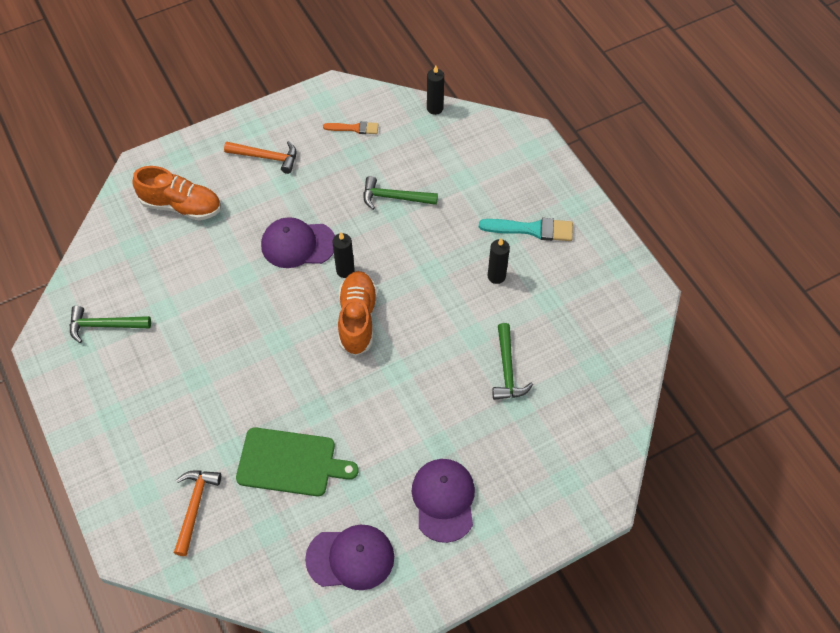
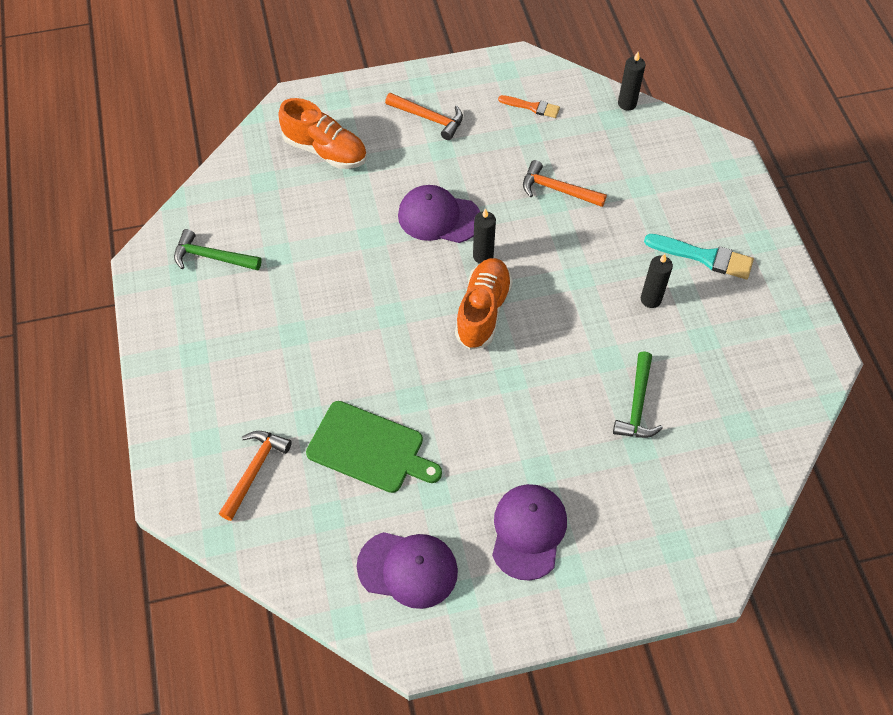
camera: 15 degrees right, 0 degrees up
(394, 197) = (557, 189): green hammer -> orange hammer

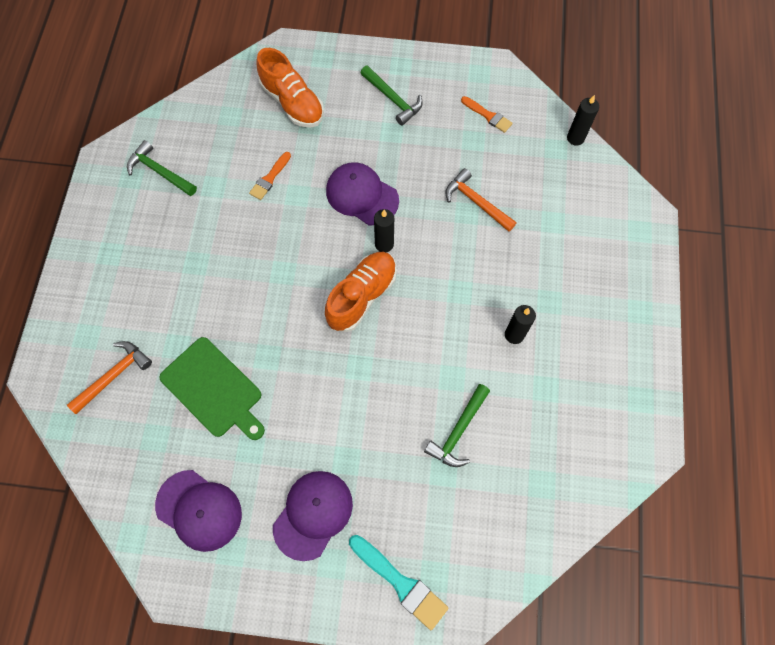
camera: 20 degrees right, 10 degrees up
(335, 229) = (270, 178): none -> orange brush
(429, 118) = (393, 99): orange hammer -> green hammer
(704, 257) = (580, 310): turquoise brush -> turquoise brush (400, 583)

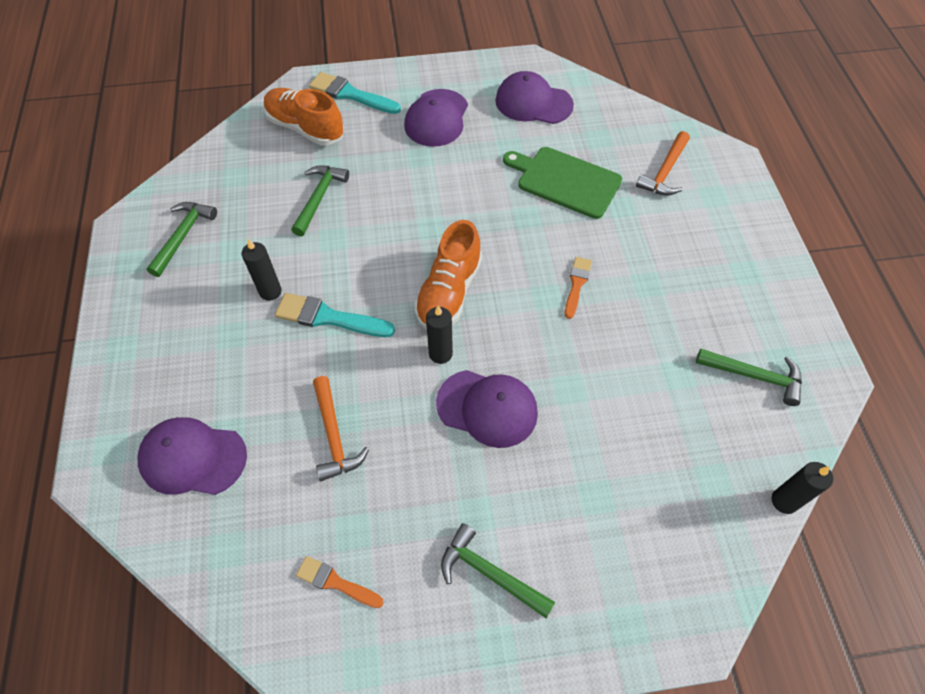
camera: 165 degrees right, 10 degrees down
(270, 178) = (614, 402): orange brush -> orange brush (576, 284)
(292, 103) = (637, 525): orange shoe -> orange shoe (305, 128)
(467, 297) = (329, 317): none -> turquoise brush
(476, 202) = (334, 436): orange hammer -> orange hammer turned 45 degrees clockwise
(575, 138) = (195, 576): black candle -> black candle (784, 501)
(579, 210) = (193, 458): none -> purple cap
(593, 417) = (183, 236): none -> green hammer

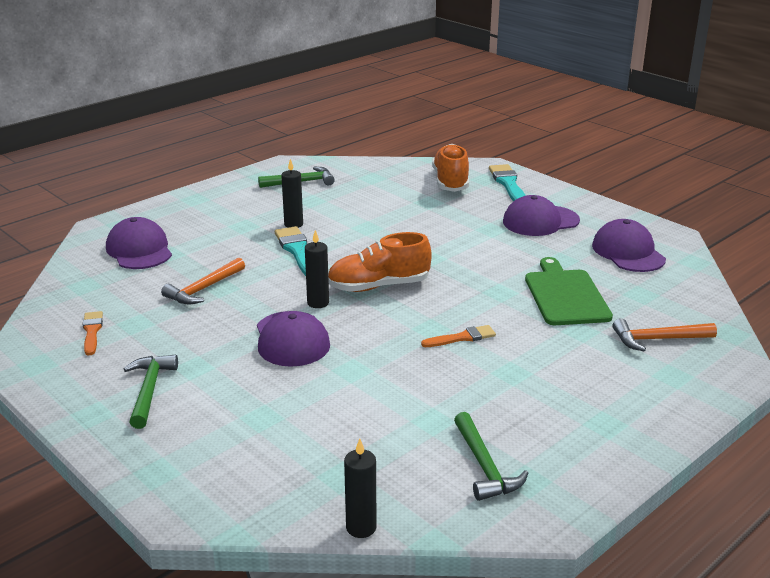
camera: 55 degrees right, 30 degrees down
(319, 198) = (395, 210): green hammer -> none

